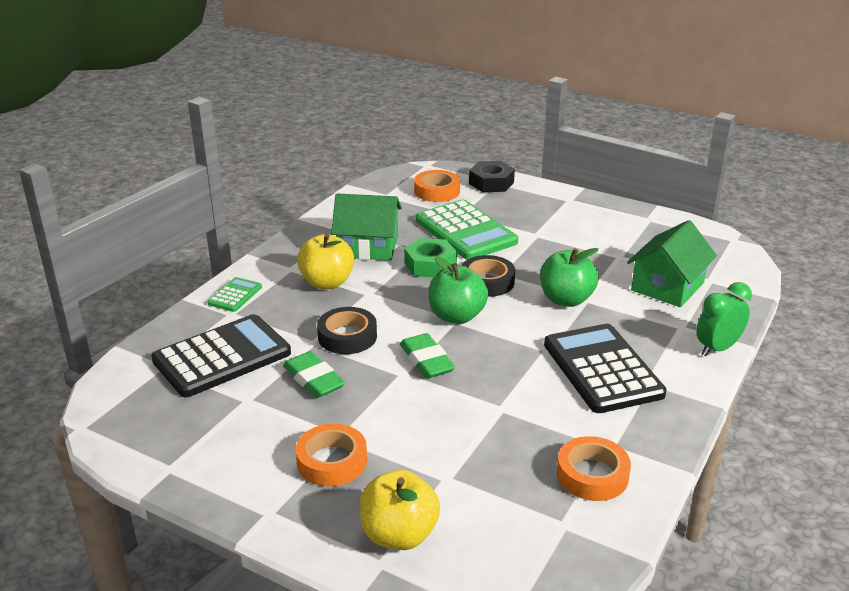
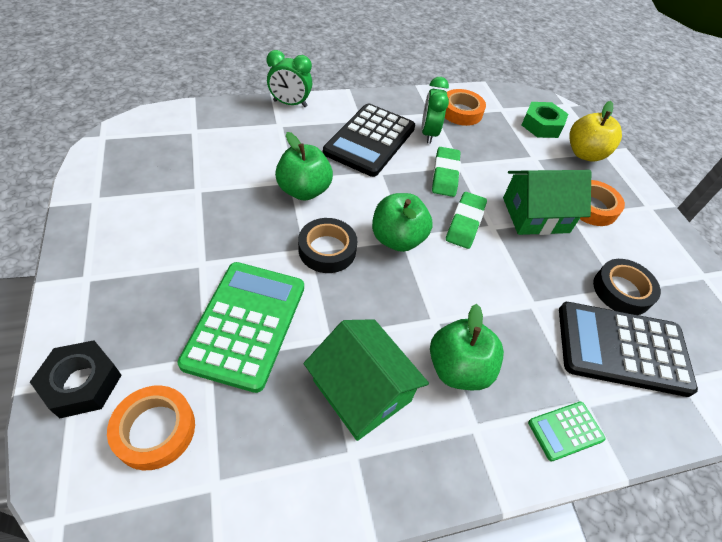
camera: 140 degrees left, 20 degrees up
(313, 379) = (560, 269): green eraser -> green eraser (445, 175)
(327, 282) = (458, 368): yellow apple -> green apple
(347, 336) = (500, 287): black tape -> black tape (622, 291)
(430, 265) = (341, 308): green nut -> green nut (541, 125)
(574, 418) = (428, 133): none -> green clock
(667, 286) = (226, 147): green house -> green house (535, 215)

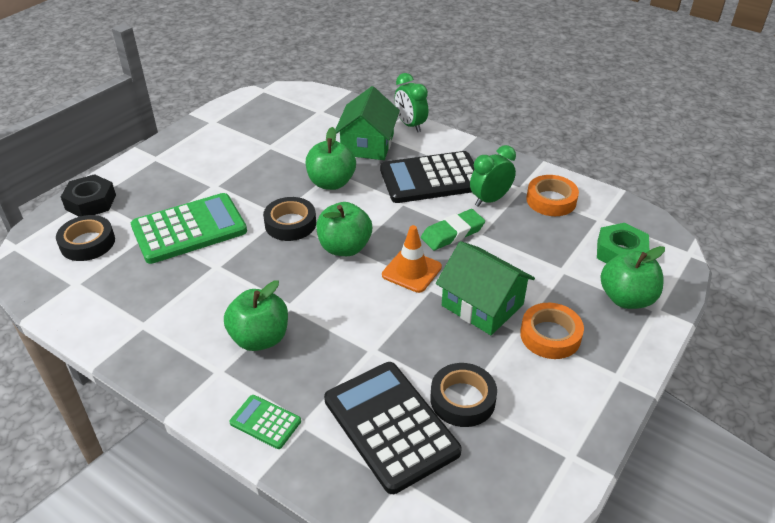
camera: 55 degrees right, 10 degrees down
(155, 430) = (87, 243): orange tape -> black tape
(362, 391) = (192, 303): green house -> green house (367, 144)
(465, 223) = (411, 271): green eraser -> orange traffic cone
(585, 154) = (626, 298): yellow apple -> green apple

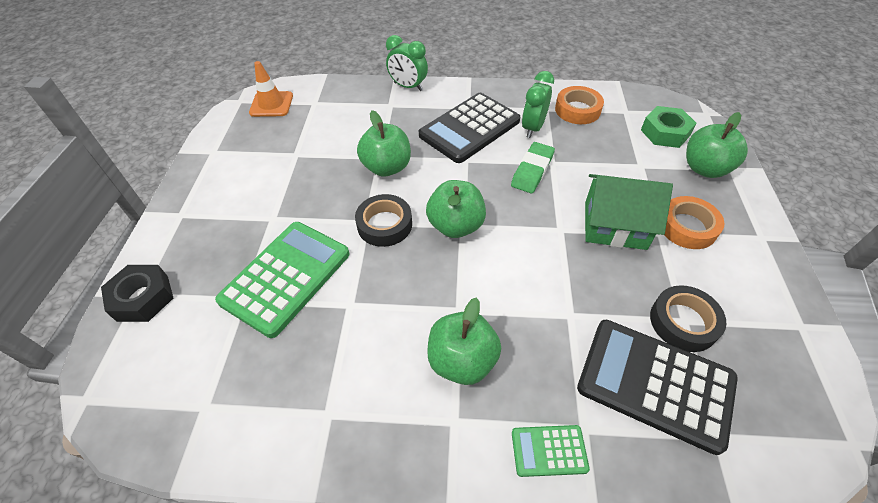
camera: 30 degrees left, 10 degrees up
(87, 243) = (179, 349): black tape -> none
(367, 144) = (387, 118): green house -> none
(411, 271) = (532, 221): orange traffic cone -> orange traffic cone (271, 104)

